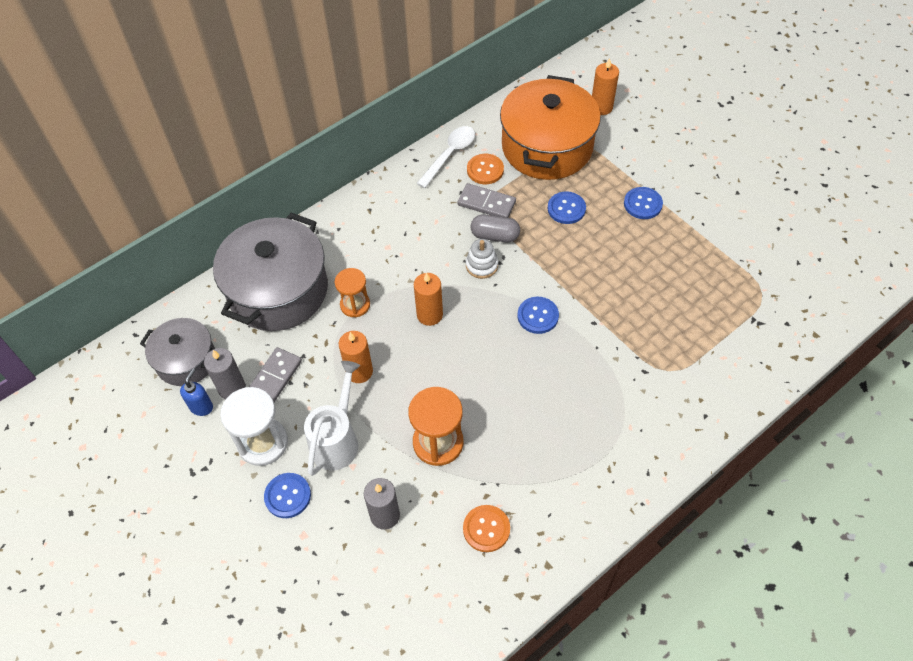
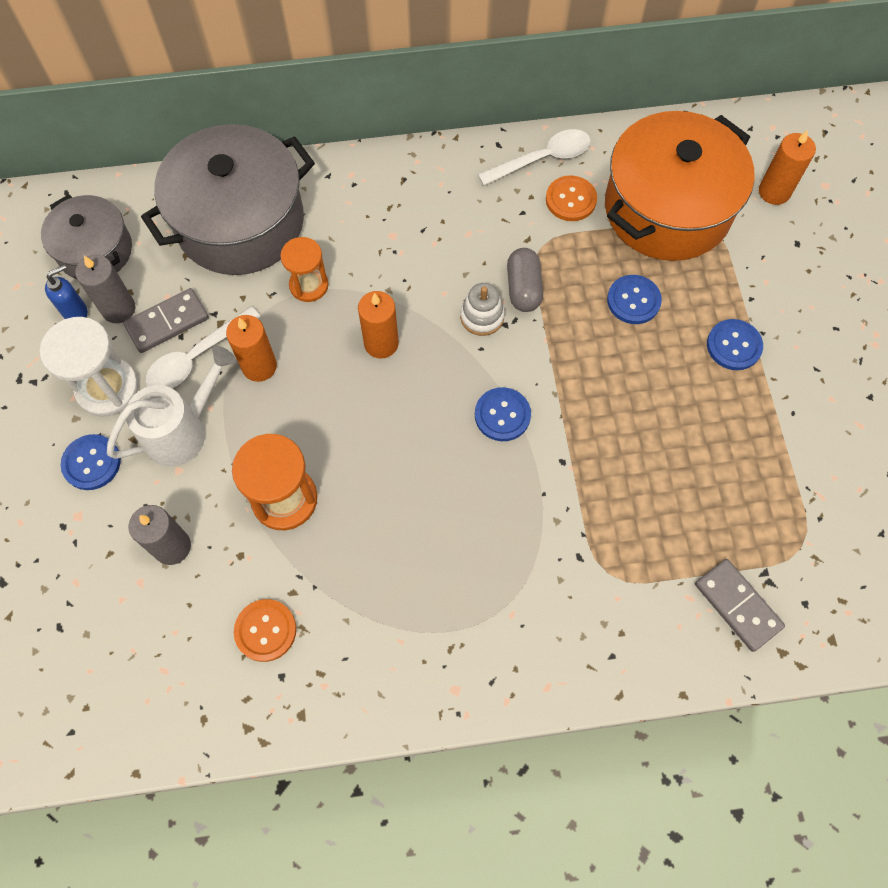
camera: 30 degrees right, 10 degrees up
(311, 389) = (197, 357): none -> white spoon
(486, 203) = (542, 243): grey domino -> grey domino (737, 605)
(495, 236) = (523, 288): grey capsule -> grey capsule turned 45 degrees clockwise

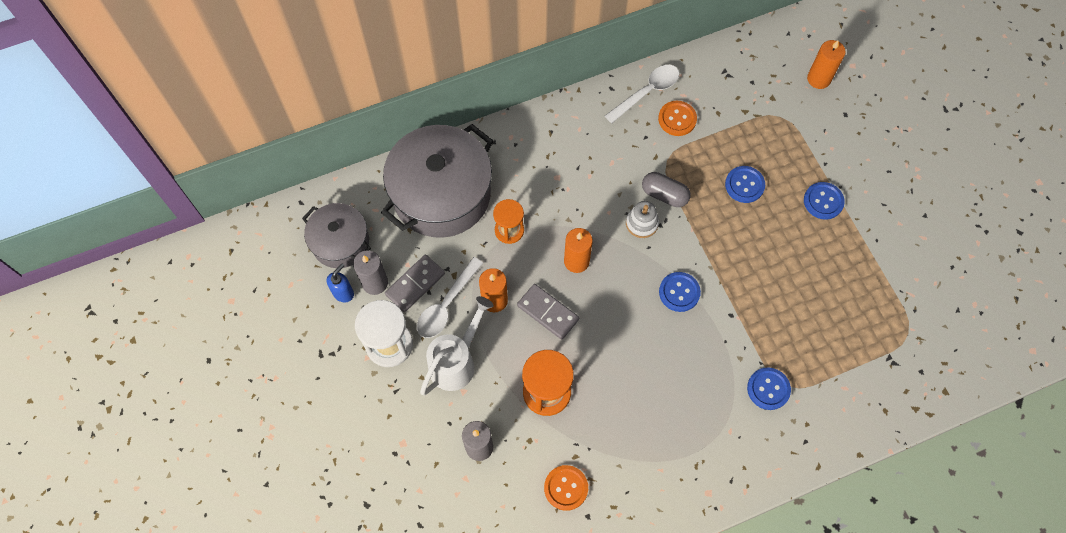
camera: 15 degrees left, 0 degrees up
(91, 463) = (398, 402): blue button -> blue button (768, 389)
(523, 288) = (664, 195): grey capsule -> grey capsule turned 45 degrees counterclockwise
(667, 209) = (747, 110): orange pot -> none
(737, 605) = (877, 385): grey domino -> grey domino (547, 312)

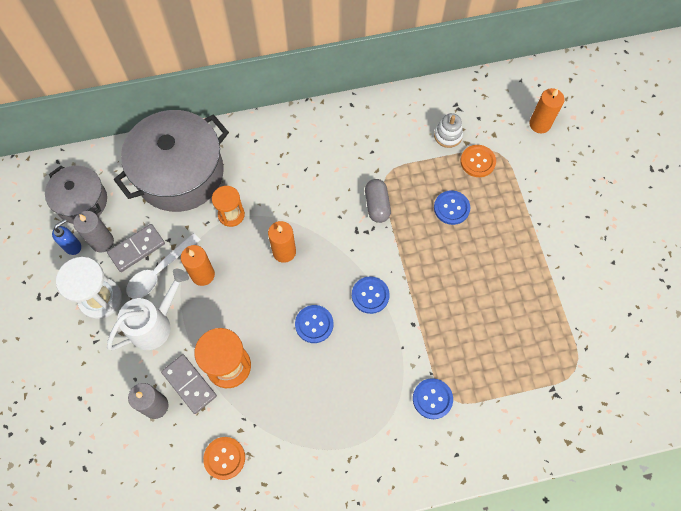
camera: 10 degrees right, 0 degrees up
(547, 312) = (247, 294): grey domino -> grey domino (189, 384)
(642, 223) = (350, 227): white stacking toy -> white stacking toy (448, 135)
(647, 92) = (382, 112): white spoon -> none
(664, 195) = (377, 205): grey capsule -> grey capsule turned 45 degrees clockwise
(677, 119) = (403, 140): orange button -> orange button (477, 161)
(823, 201) = (520, 234): blue button -> blue button (314, 324)

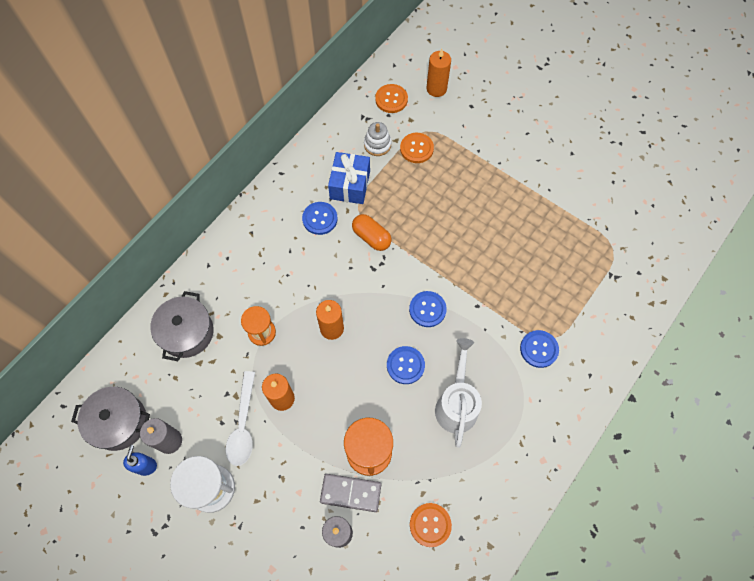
camera: 40 degrees left, 0 degrees up
(137, 249) = (206, 422): grey domino -> none
(155, 324) = (279, 469): white watering can -> white watering can (456, 403)
(180, 173) = (187, 332): grey pot -> grey pot, size x0.58
(377, 205) = (371, 237): grey capsule -> orange capsule
(397, 152) = (350, 185): none -> blue gift
(451, 208) = (428, 197): blue button -> blue button (320, 219)
(492, 107) = (391, 99): none -> orange button

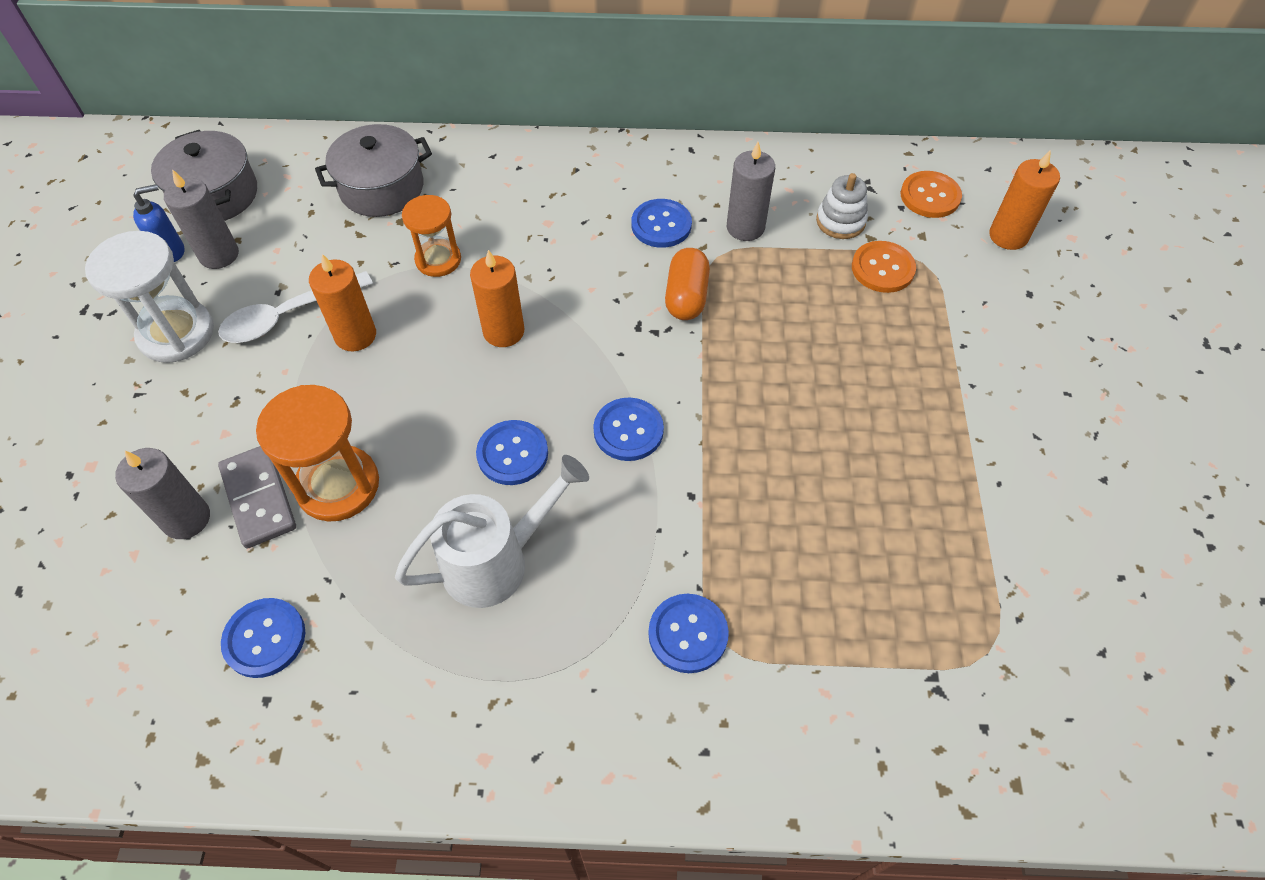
camera: 55 degrees right, 10 degrees down
(350, 185) = (745, 227): blue gift -> grey candle
(430, 525) = (264, 638): orange button -> blue button

